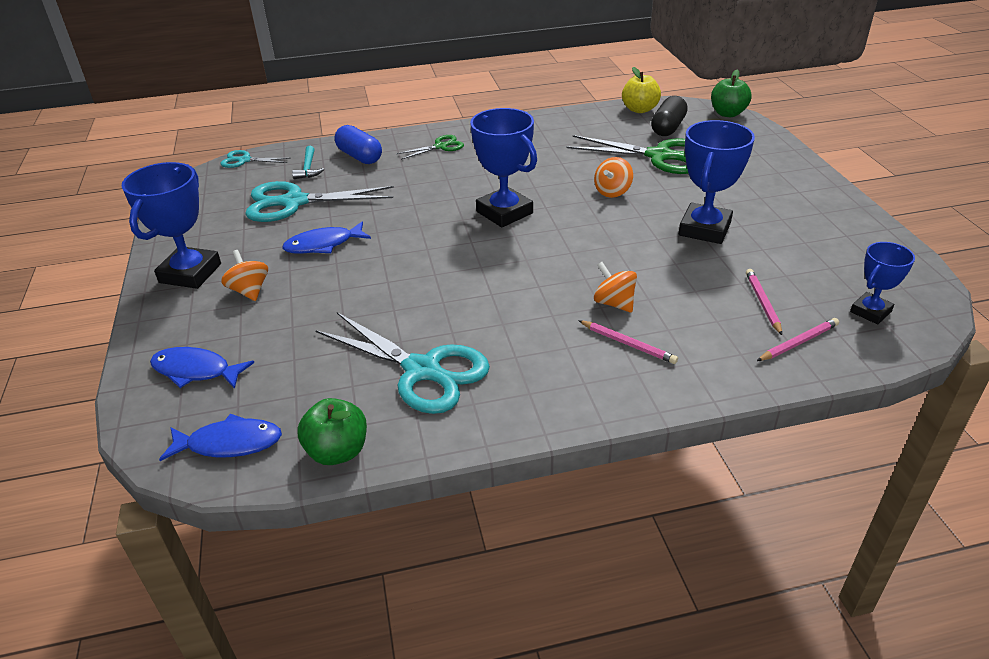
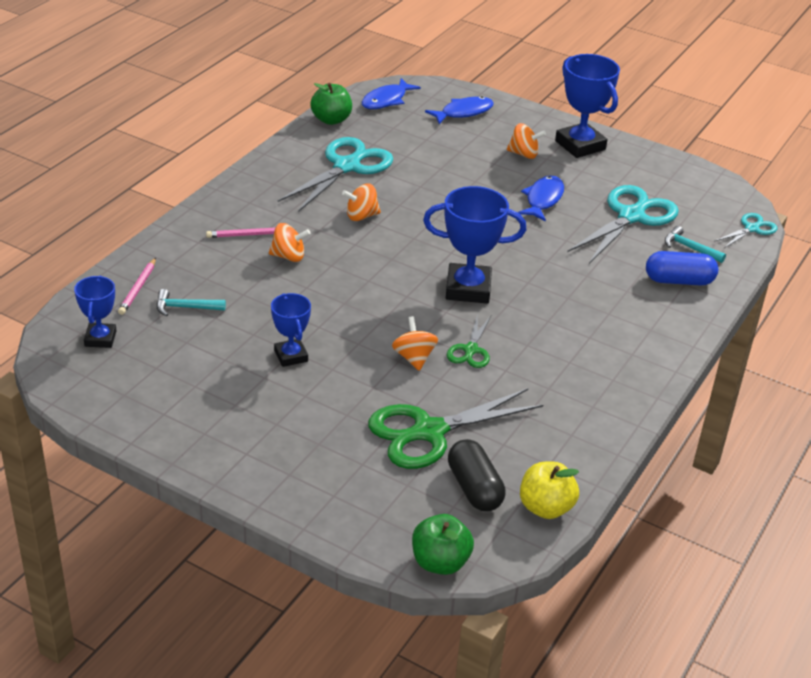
camera: 130 degrees right, 0 degrees up
(423, 371) = (347, 166): turquoise scissors -> turquoise scissors turned 135 degrees clockwise
(441, 146) = (639, 330): green scissors -> green scissors (470, 350)
(494, 308) = (361, 216): none -> orange spinning top
(704, 229) = (291, 356): blue trophy -> blue trophy, size x0.59
(763, 303) = (185, 307): pink pencil -> turquoise hammer

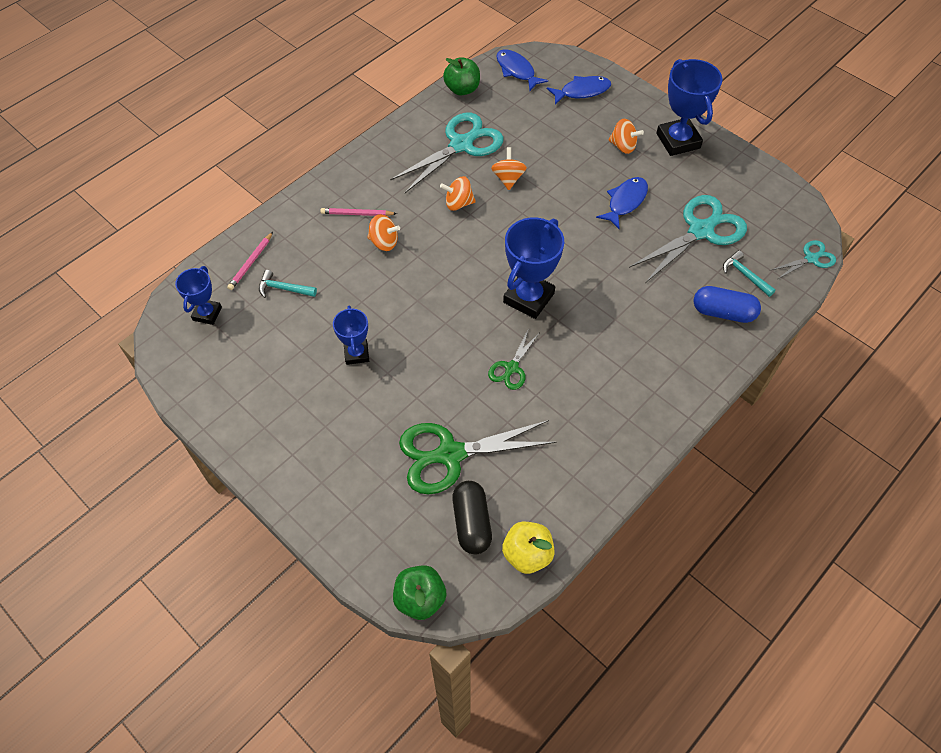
camera: 15 degrees right, 20 degrees up
(386, 100) = (517, 70): blue fish -> blue fish turned 90 degrees clockwise
(414, 358) = (460, 370): orange spinning top -> orange spinning top (508, 178)
(468, 289) = (528, 298): blue trophy -> blue trophy turned 75 degrees counterclockwise

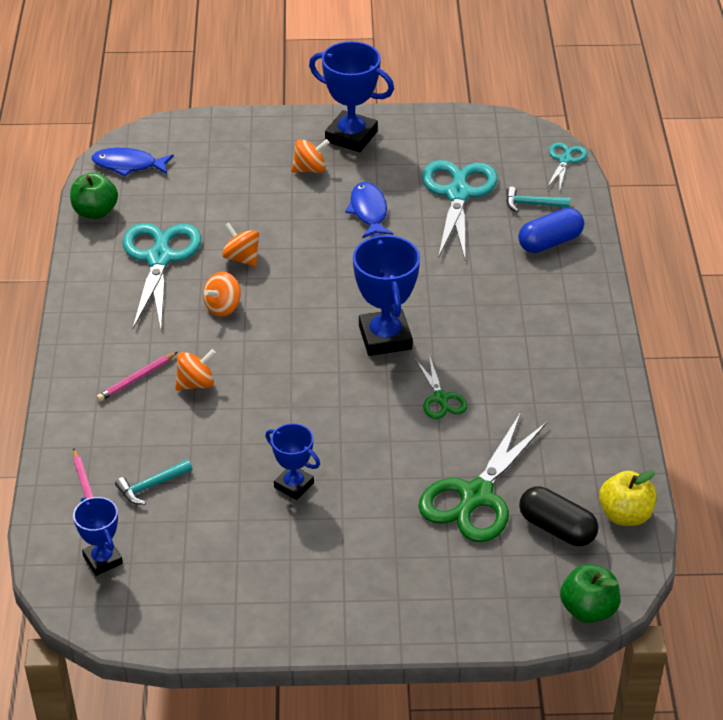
camera: 45 degrees left, 15 degrees down
(582, 91) = (214, 146): blue fish -> none

